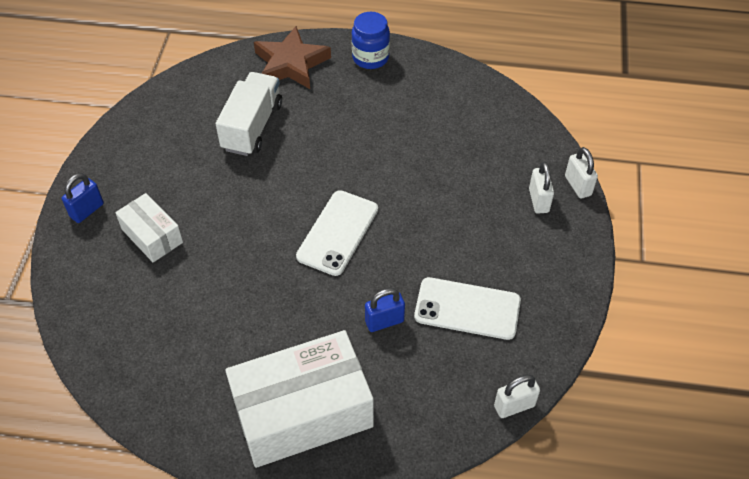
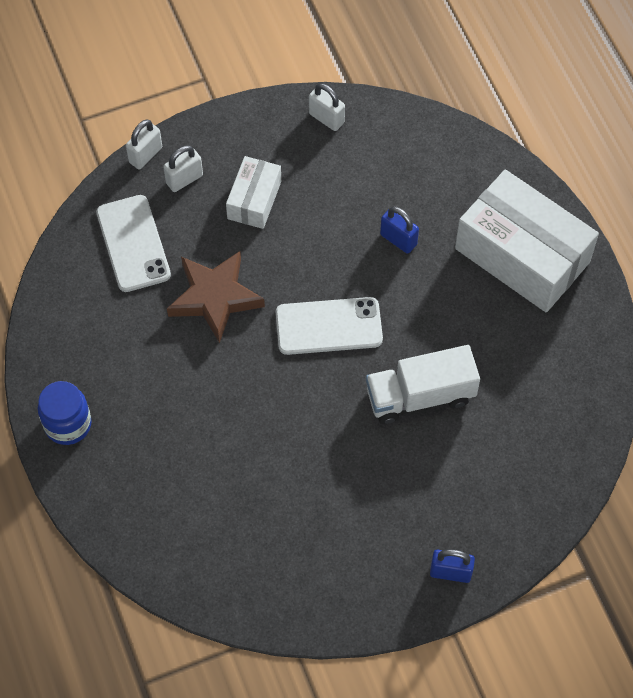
camera: 120 degrees left, 10 degrees up
(152, 236) = (438, 488): white box -> white box (254, 200)
(252, 126) = (243, 484): white truck -> white truck (420, 396)
(291, 64) = (125, 502): brown star -> brown star (215, 298)
(467, 308) = (343, 184): white phone -> white phone (133, 243)
(514, 406) = (413, 113): white padlock -> white padlock (326, 118)

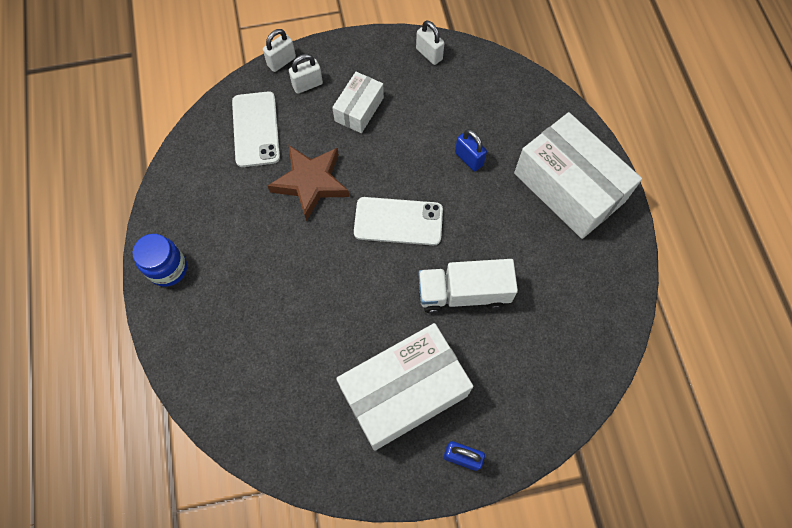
camera: 10 degrees right, 5 degrees up
(372, 515) = (404, 392): none -> white box

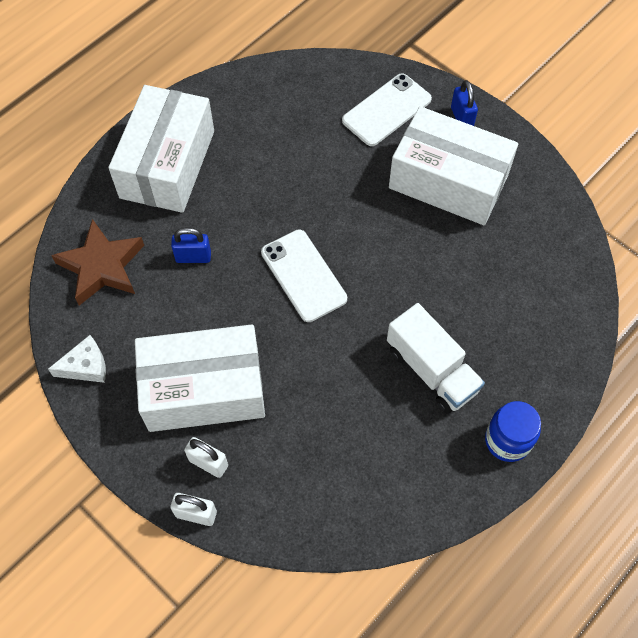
camera: 125 degrees left, 5 degrees down
(256, 129) = (300, 475): white phone -> white phone (387, 110)
(310, 183) = (321, 377): brown star -> brown star (102, 266)
(359, 109) = (204, 389): white box -> white box, size x1.93
(429, 54) = (86, 366): white padlock -> white cheese
(463, 293) = (331, 187): white truck -> white truck (431, 370)
(469, 159) = (193, 257): blue padlock -> blue padlock turned 75 degrees clockwise

